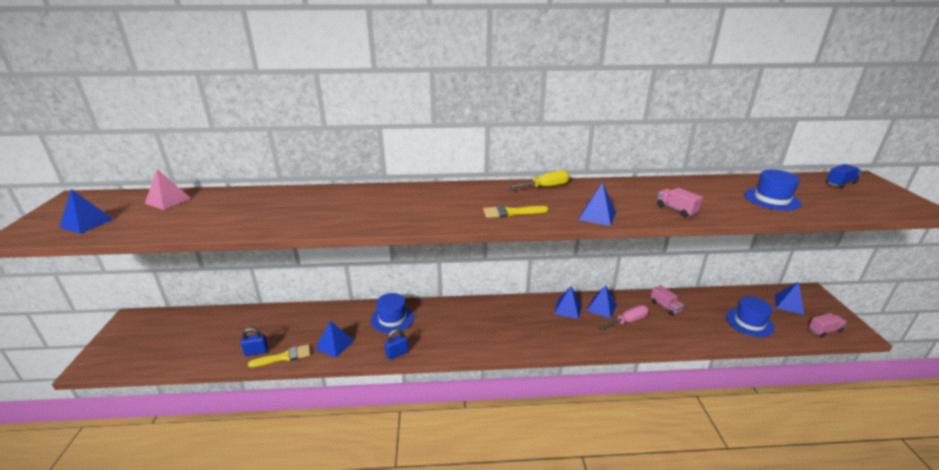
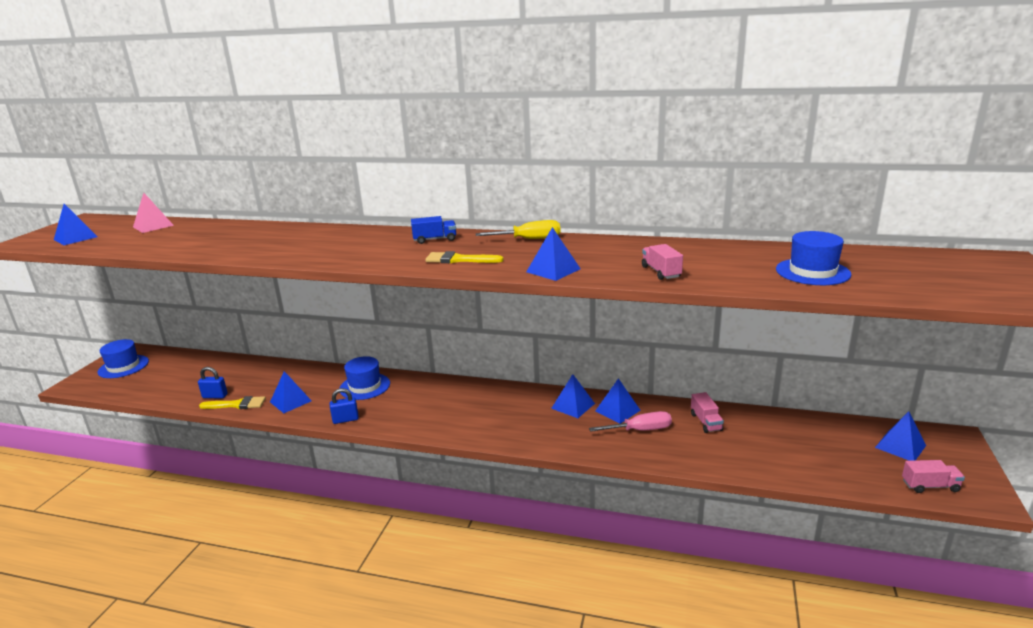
camera: 20 degrees right, 5 degrees down
(749, 322) = (815, 458): blue hat -> blue hat (123, 366)
(840, 183) = (952, 262): blue truck -> blue truck (435, 239)

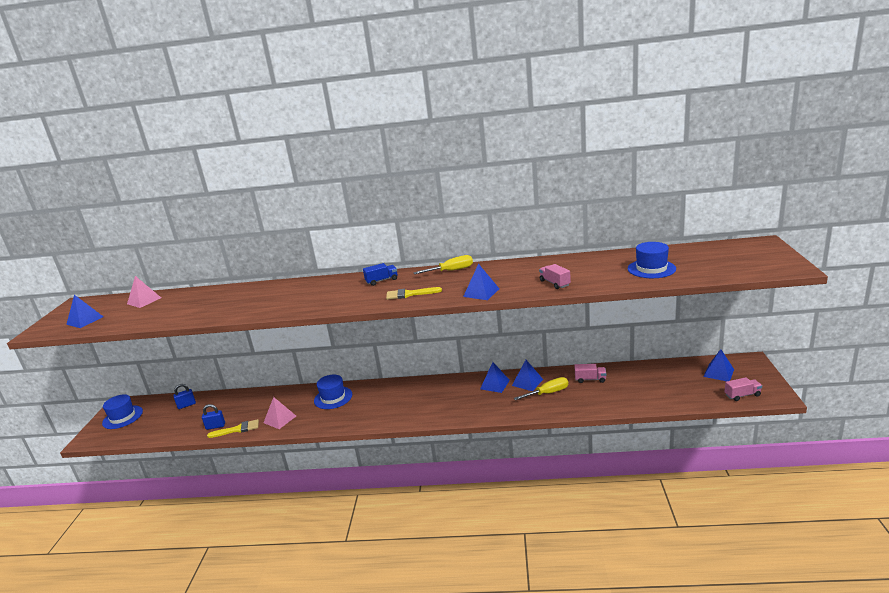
camera: 10 degrees left, 0 degrees up
(290, 401) = (280, 419): blue pyramid -> pink pyramid
(345, 419) = (330, 425): blue padlock -> blue padlock (186, 405)
(640, 430) = (548, 393): pink screwdriver -> yellow screwdriver
(706, 422) = (590, 379): pink truck -> pink truck turned 60 degrees counterclockwise

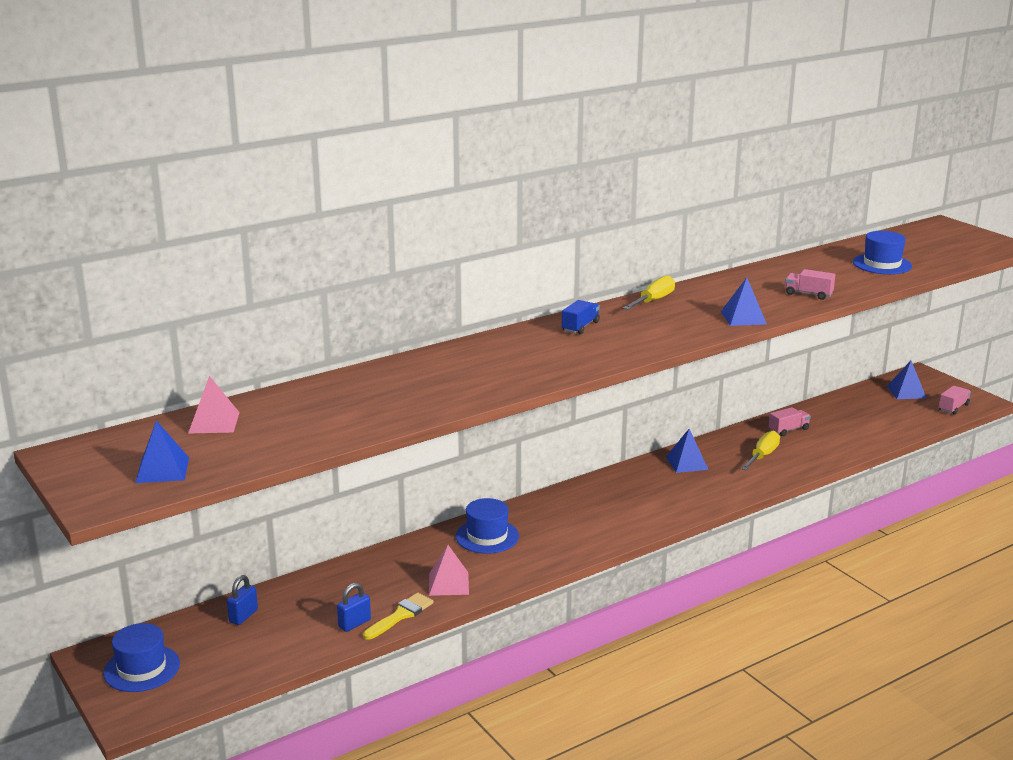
camera: 40 degrees left, 0 degrees up
(409, 294) = (655, 335): yellow brush -> none
(527, 382) = (722, 450): blue pyramid -> none

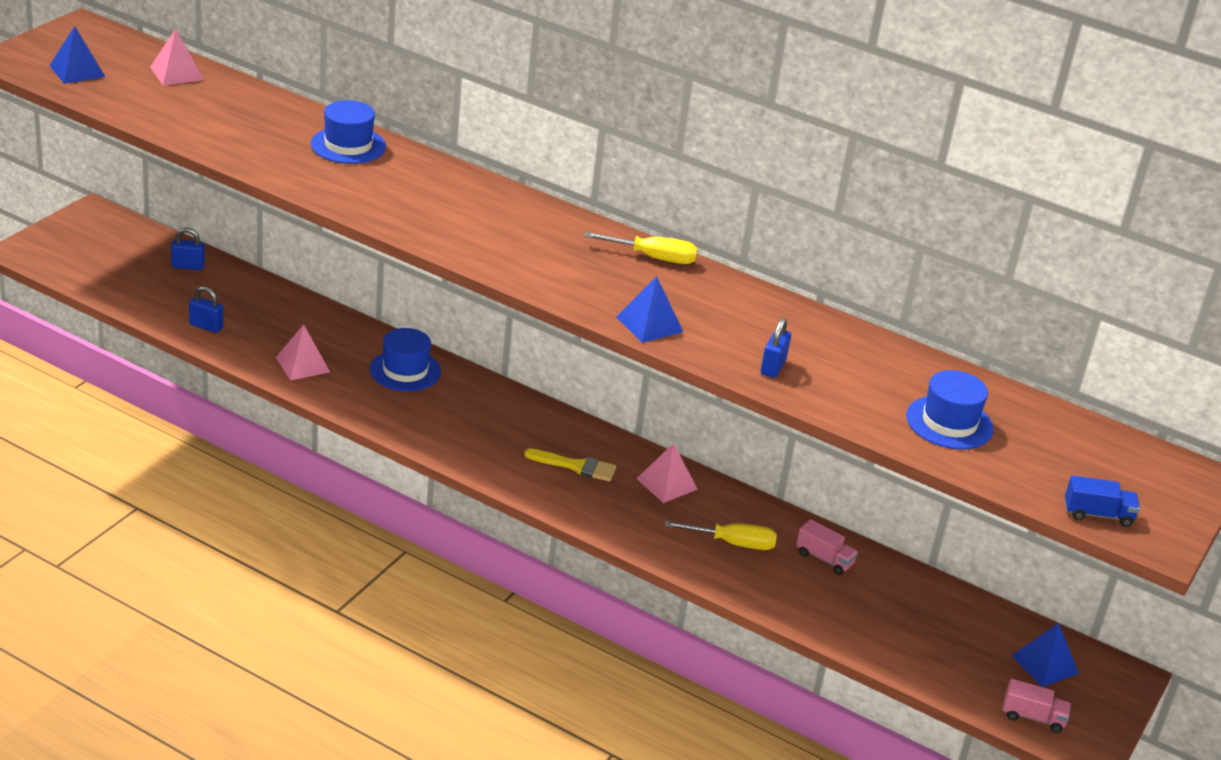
camera: 60 degrees right, 10 degrees up
(142, 668) = (88, 238): blue hat -> blue hat (348, 145)
(401, 615) = (233, 348): yellow brush -> yellow brush (576, 466)
(580, 327) = (534, 220): blue truck -> blue truck (1097, 514)
(687, 463) = (667, 484): blue pyramid -> pink pyramid
(808, 294) = (773, 367): pink truck -> blue padlock

